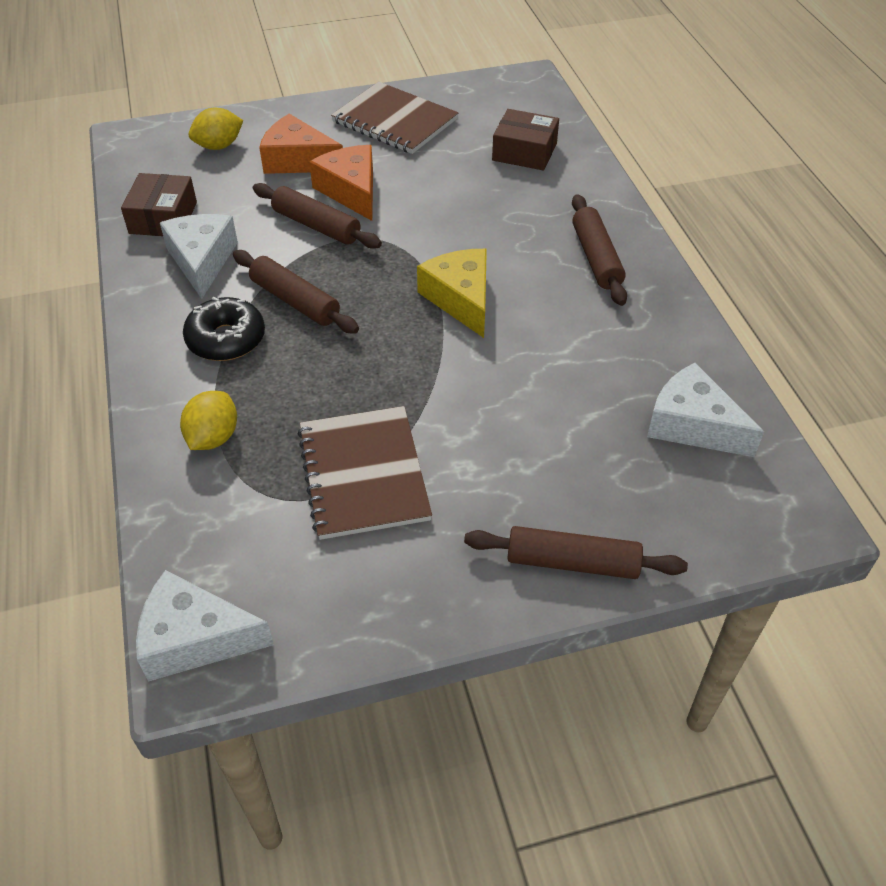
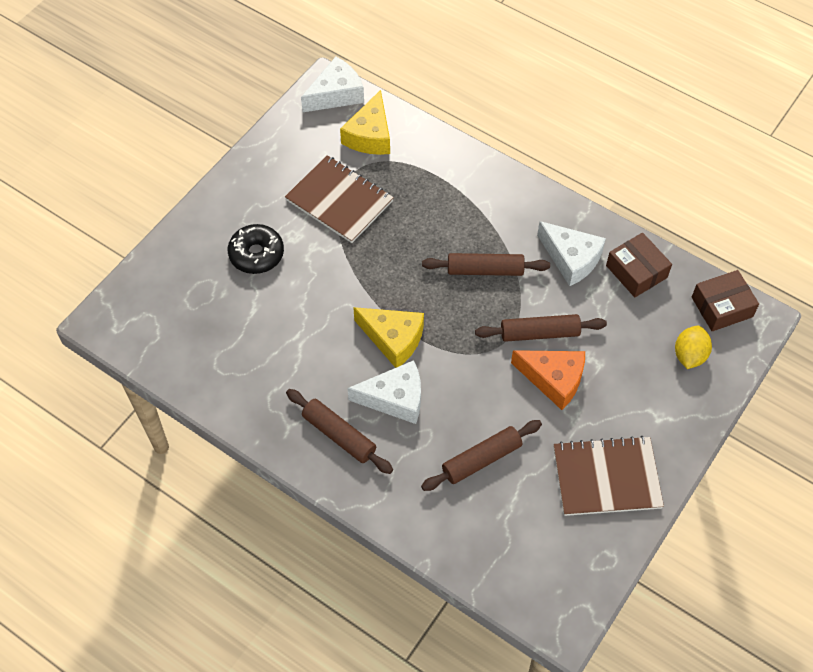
camera: 140 degrees right, 10 degrees up
(213, 437) = (430, 169): yellow lemon -> none
(226, 339) = (491, 221): black donut -> black donut (256, 254)
(226, 535) = (370, 135): none -> yellow cheese
(298, 160) = (621, 382): orange cheese -> none
(524, 152) = (478, 514): brown box -> brown box (722, 307)
(572, 562) = (204, 225): brown rolling pin -> brown rolling pin (481, 459)
(692, 425) = (193, 341): white cheese -> white cheese (395, 398)

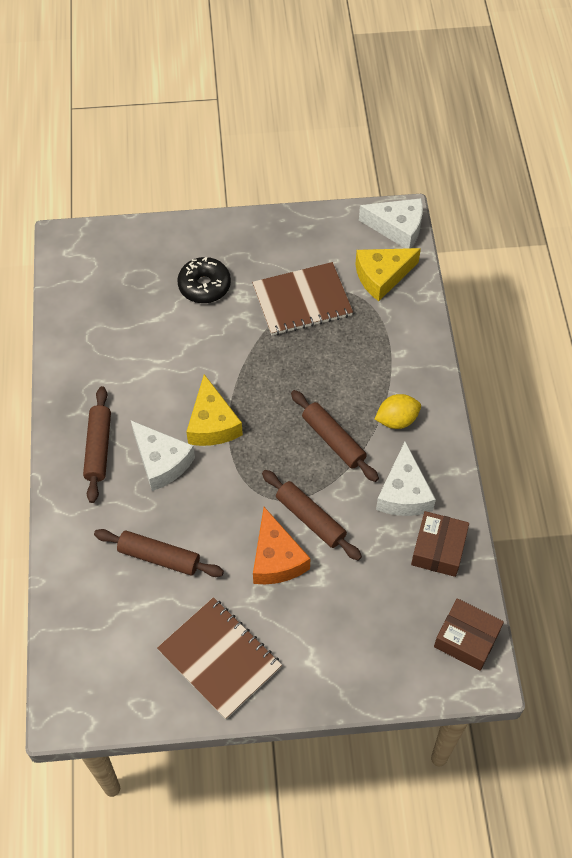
camera: 50 degrees right, 0 degrees up
(339, 200) = (302, 301): brown notebook -> brown notebook turned 75 degrees clockwise
(689, 355) = (393, 645): yellow lemon -> yellow lemon (396, 420)

